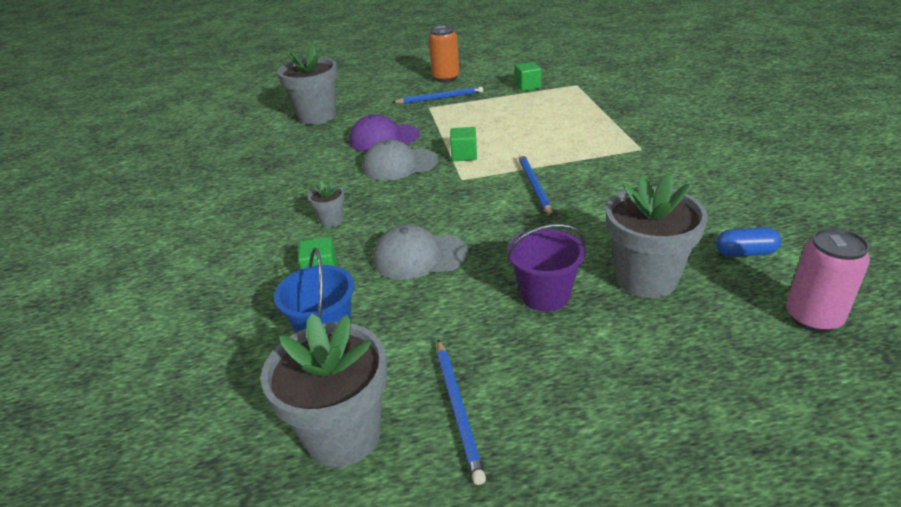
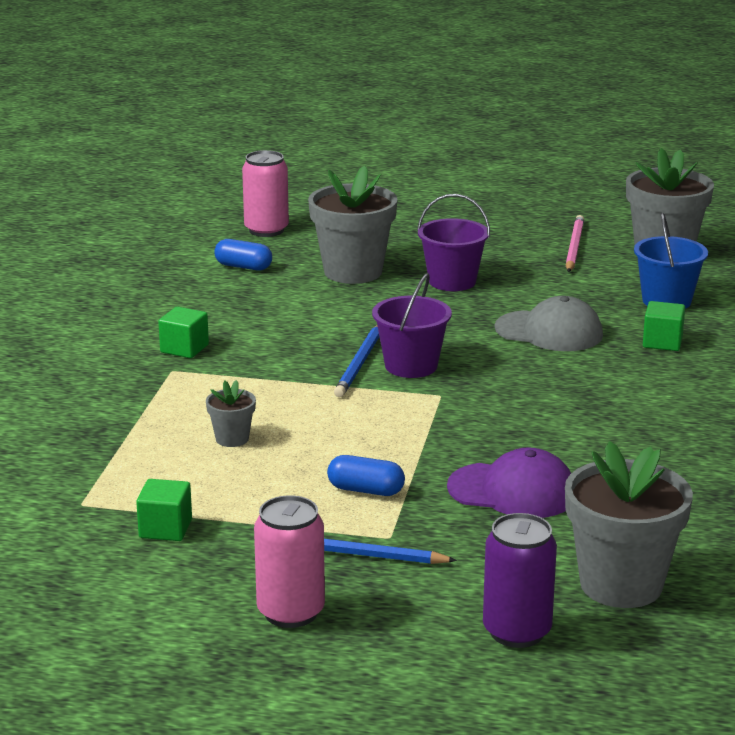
camera: 160 degrees left, 10 degrees down
(331, 220) = (638, 389): grey flower pot -> grey flower pot (232, 439)
(355, 93) = (517, 631): none -> purple can
(399, 165) = (512, 437): grey cap -> none
(446, 78) = (291, 612): orange can -> pink can
(457, 120) = (365, 490): none -> blue capsule
(458, 410) = (574, 247): blue pencil -> pink pencil
(464, 155) = (408, 426): green cube -> green cube (184, 349)
(498, 194) = (411, 366): none -> purple bucket

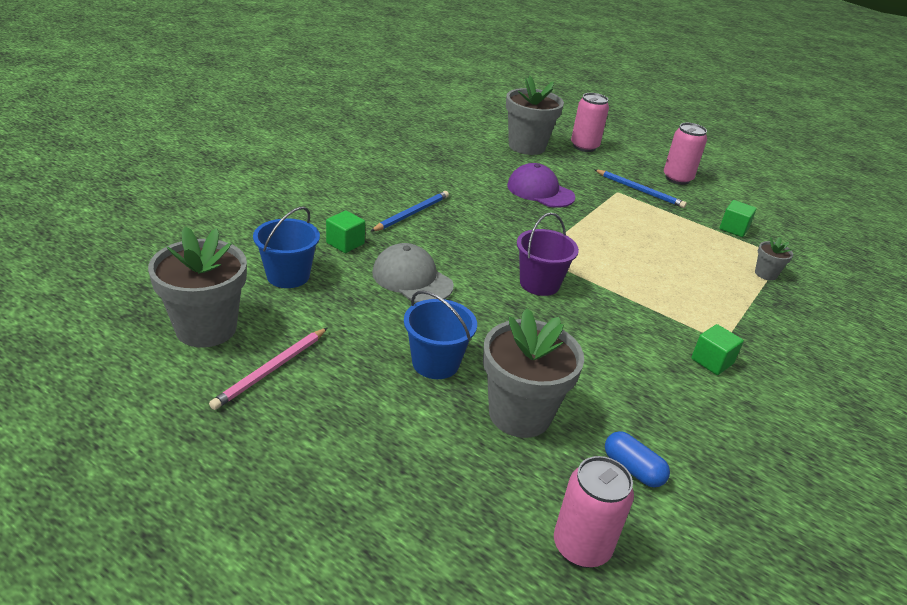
camera: 160 degrees left, 10 degrees up
(232, 439) = (687, 268): grey flower pot -> grey flower pot (765, 274)
(360, 363) = (575, 298): blue pencil -> blue pencil (412, 213)
(365, 490) = (618, 215): blue capsule -> none
(452, 281) = (435, 363): purple bucket -> blue bucket
(517, 631) = (584, 147): purple can -> pink can

